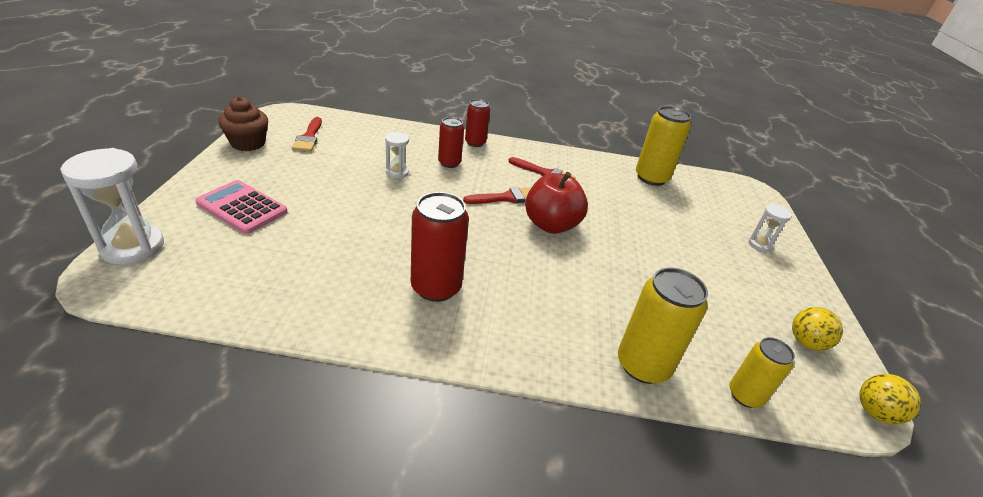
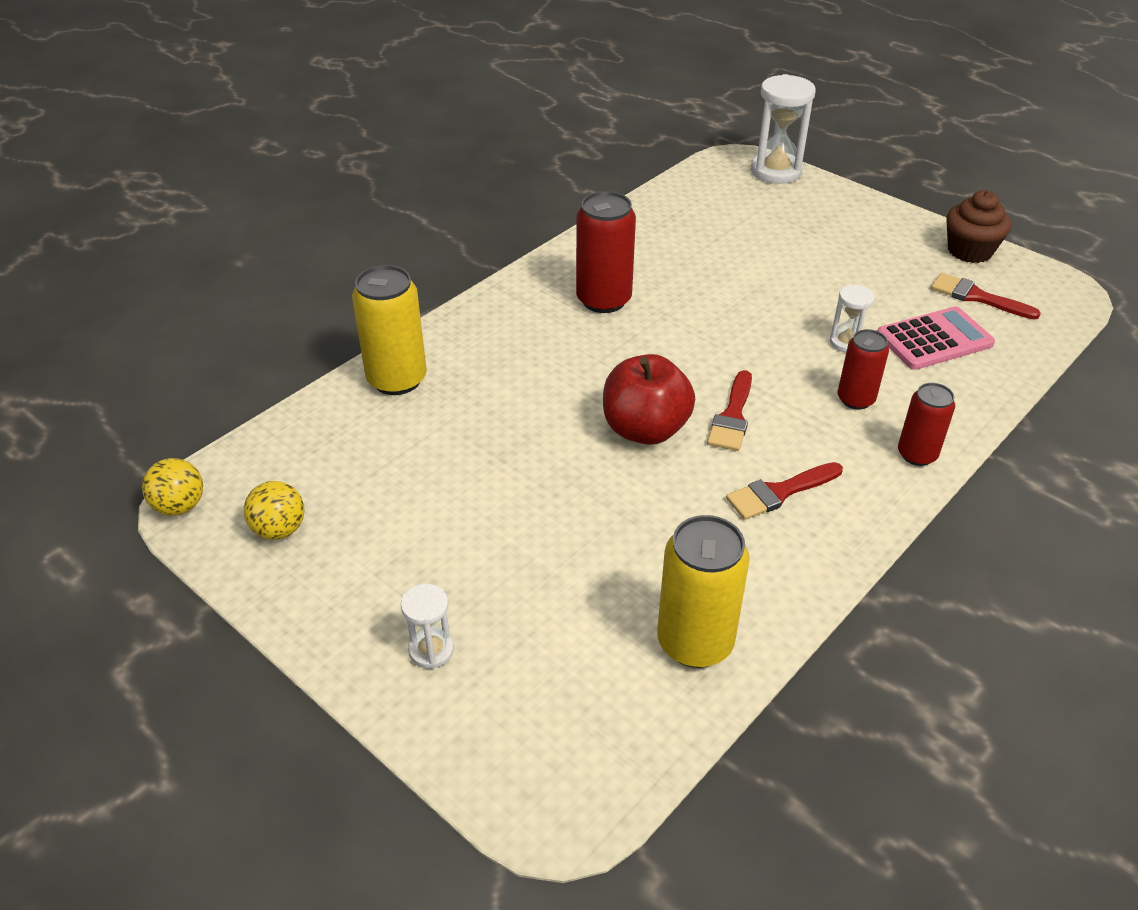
camera: 130 degrees right, 5 degrees up
(242, 207) = (814, 226): pink calculator -> pink calculator (934, 339)
(745, 395) = (301, 424): yellow can -> none

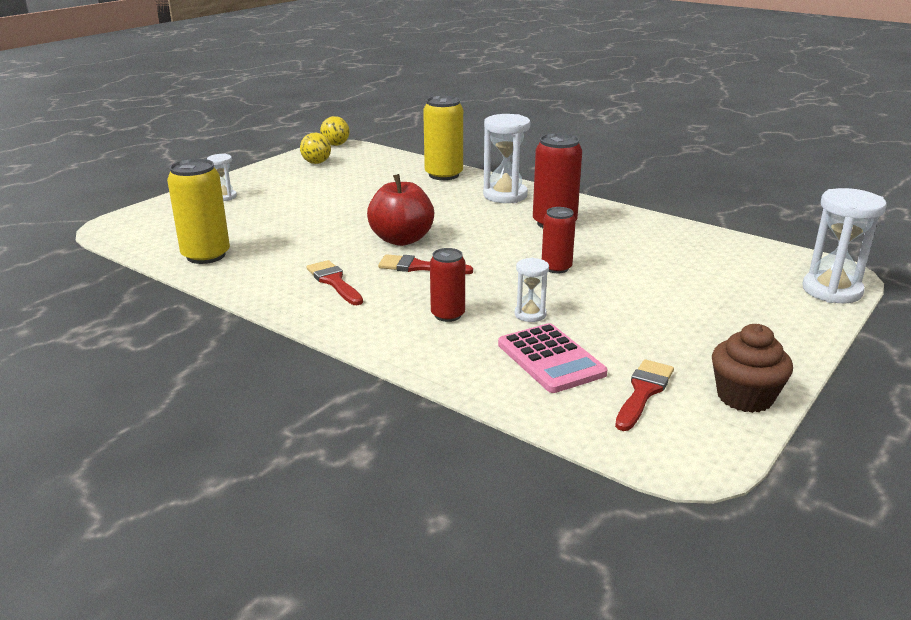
camera: 85 degrees right, 15 degrees down
(499, 329) = (505, 195): none -> white hourglass
(917, 454) = (376, 337): red can -> red can (556, 268)

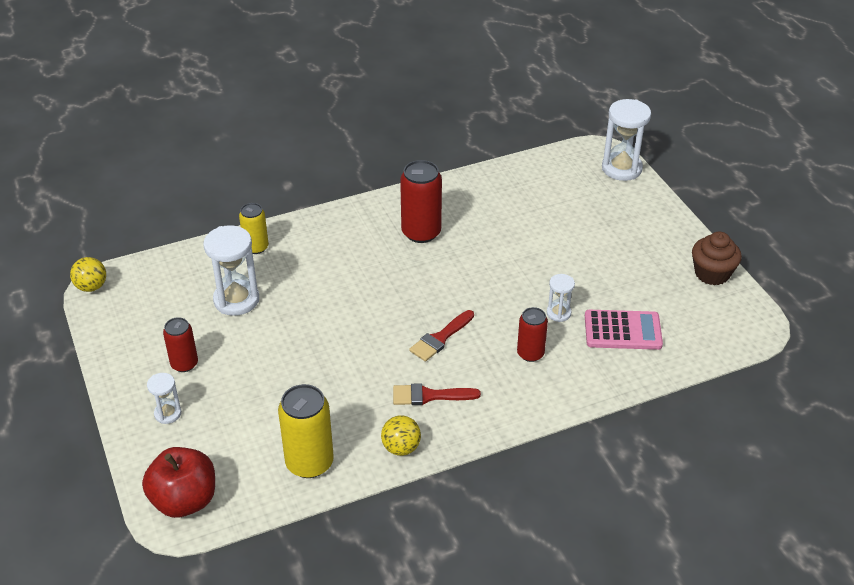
camera: 60 degrees left, 15 degrees up
(316, 163) = (133, 318): yellow ball -> yellow ball (401, 448)
(401, 239) = (379, 328): red apple -> red apple (184, 500)
(443, 175) = (256, 247): yellow can -> yellow can, size x0.62
(505, 195) = (340, 232): white hourglass -> white hourglass (236, 300)
(556, 268) = (498, 268): red can -> red can (184, 364)
(643, 392) = (683, 310): red brush -> none

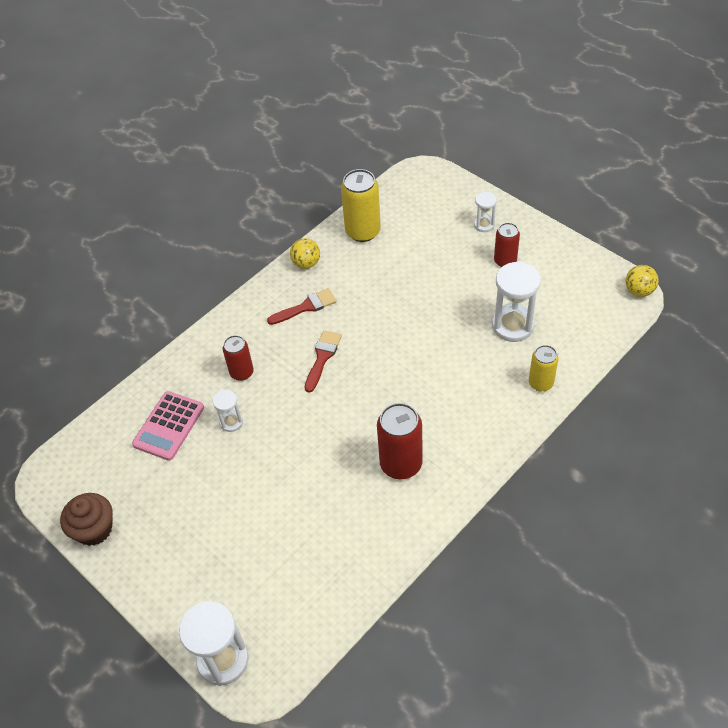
camera: 160 degrees right, 10 degrees up
(184, 500) = (425, 183): red apple -> none
(622, 331) = (169, 426): pink calculator -> pink calculator turned 45 degrees counterclockwise

